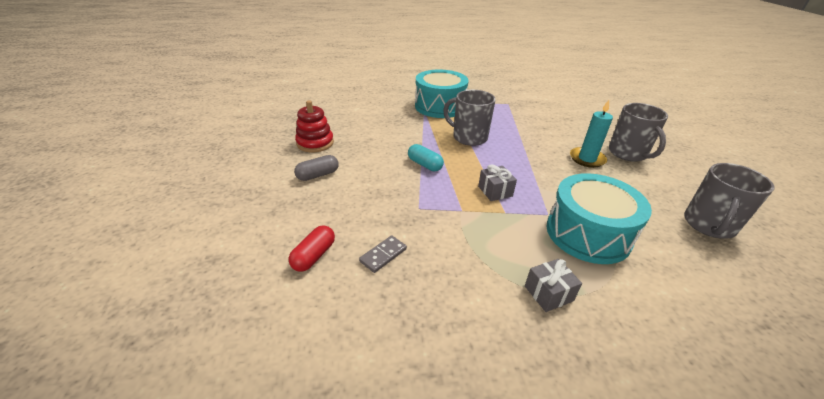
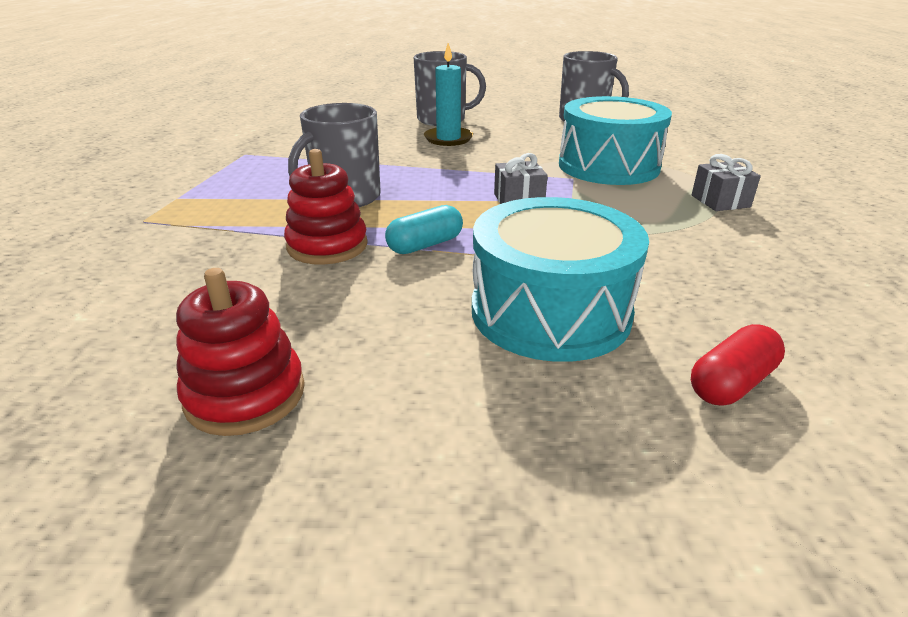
camera: 80 degrees left, 5 degrees down
(314, 256) = (731, 383): red capsule -> red capsule turned 75 degrees counterclockwise
(318, 175) = (428, 384): grey capsule -> none
(383, 255) = (698, 303): grey domino -> none
(416, 141) = (327, 246): none -> red stacking toy
(439, 106) = (192, 208): turquoise drum -> turquoise drum (550, 312)

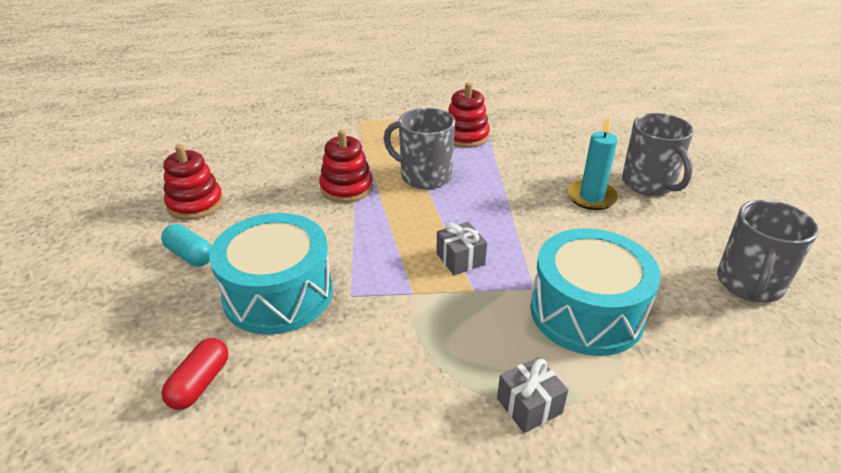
camera: 75 degrees right, 5 degrees up
(279, 167) = (465, 136): none -> red stacking toy
(425, 245) = (359, 226): turquoise capsule -> turquoise capsule (190, 255)
(731, 383) = (200, 383): red capsule -> red capsule turned 75 degrees clockwise

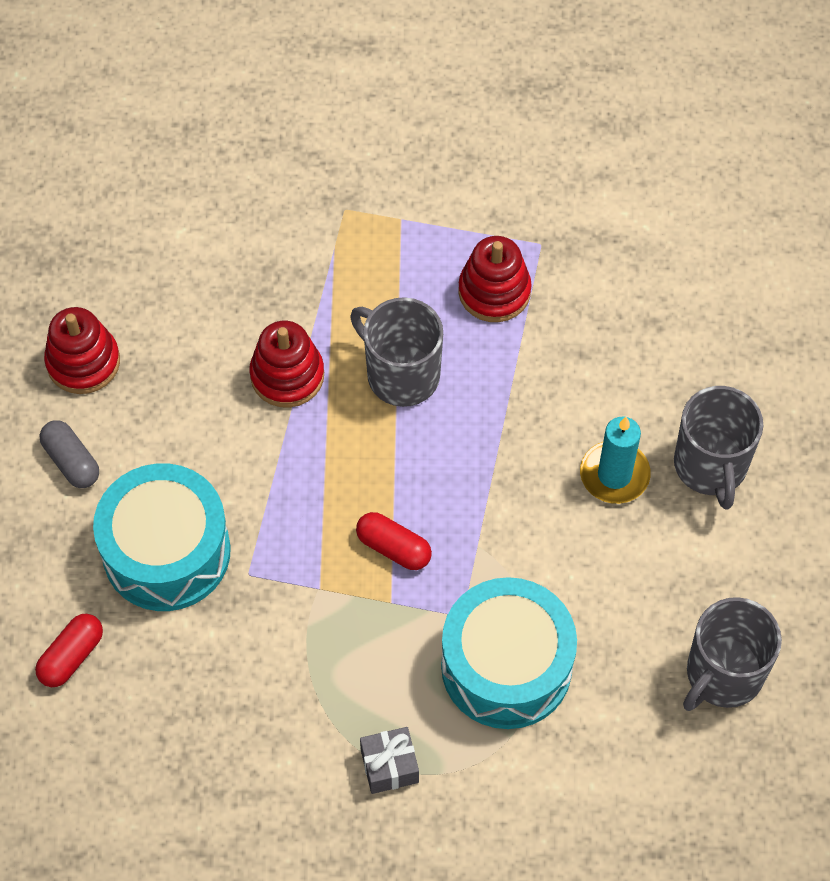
camera: 15 degrees right, 25 degrees up
(190, 255) = (71, 461): turquoise capsule -> grey capsule
(460, 259) = (394, 548): grey gift -> red capsule

